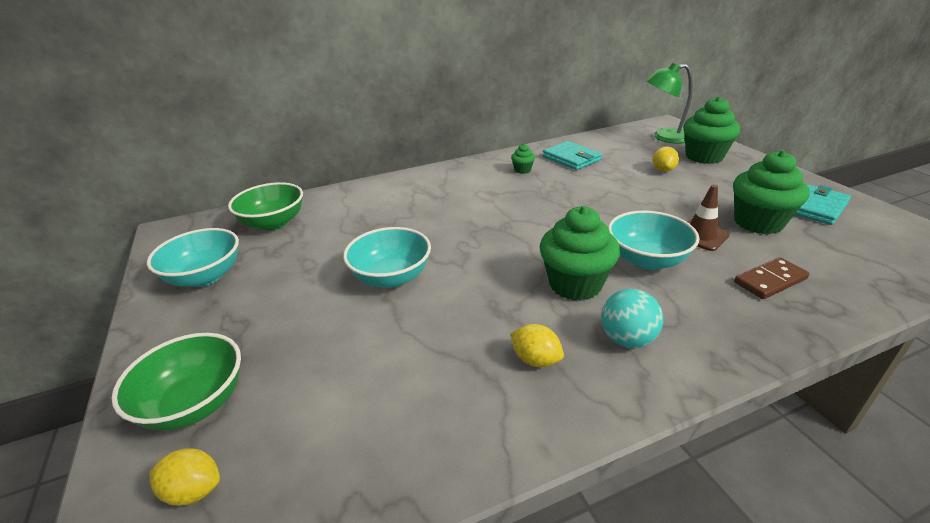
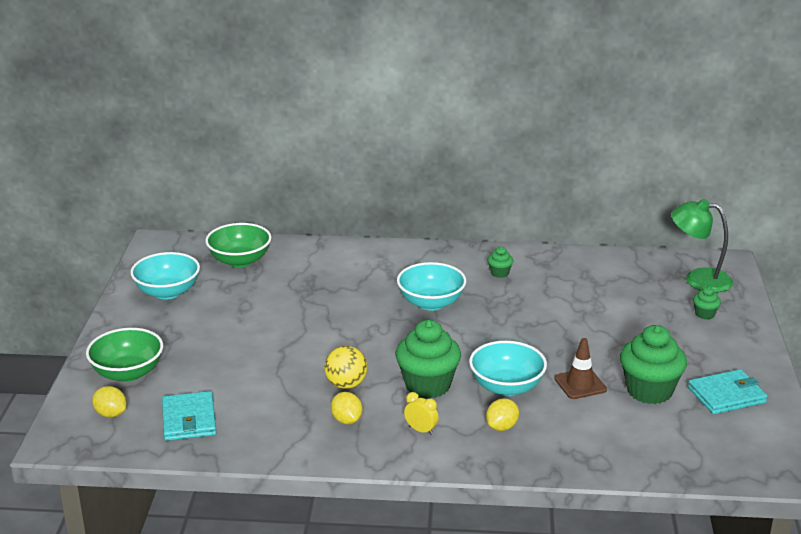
camera: 25 degrees right, 5 degrees down
(391, 277) = (298, 335): turquoise bowl -> turquoise bowl (431, 303)
(492, 314) = (346, 385): none -> yellow ball
(571, 158) = (564, 274): turquoise wallet -> turquoise wallet (189, 419)
(627, 339) = (421, 430): turquoise ball -> yellow clock
(663, 170) = (639, 315): yellow lemon -> yellow lemon (502, 427)
(704, 157) = (705, 314): green cupcake -> green cupcake, size x0.46
(770, 281) = (582, 433): brown domino -> none

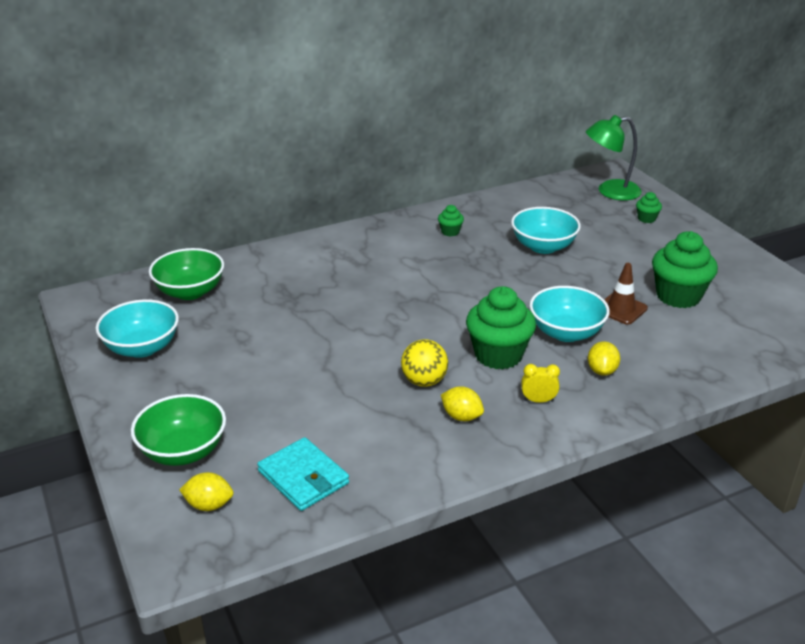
camera: 30 degrees left, 5 degrees up
(431, 303) = (419, 277): turquoise bowl -> turquoise bowl (543, 246)
(726, 395) = (736, 280): turquoise wallet -> none

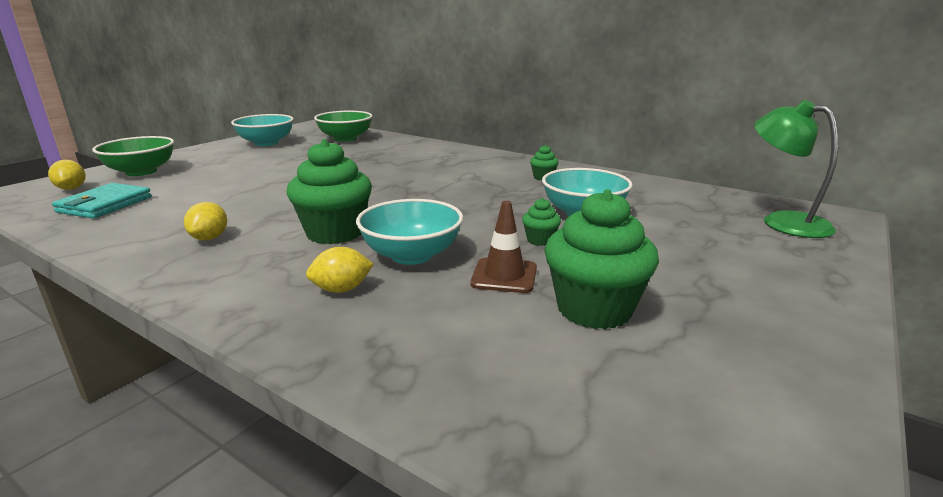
camera: 60 degrees right, 10 degrees down
(424, 381) = (266, 214): yellow ball -> none
(538, 400) = (254, 266): yellow clock -> none
(646, 219) = (765, 252): green cupcake -> green cupcake (540, 240)

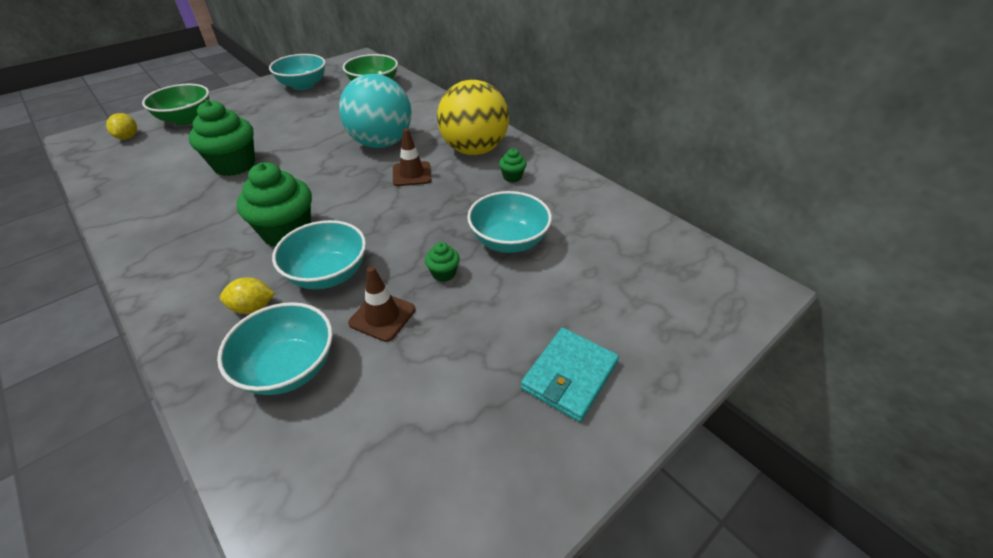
camera: 15 degrees right, 20 degrees up
(105, 205) = (142, 164): turquoise wallet -> turquoise wallet (569, 376)
(210, 238) = (194, 223): yellow lemon -> none
(387, 169) = (381, 143): none -> turquoise ball
(431, 328) = (289, 368): none -> turquoise bowl
(439, 184) = (412, 174): none -> brown traffic cone
(488, 166) = (474, 150): none -> yellow ball
(594, 309) = (424, 374): green cupcake -> green cupcake (234, 165)
(783, 221) = (692, 287): green lamp -> none

